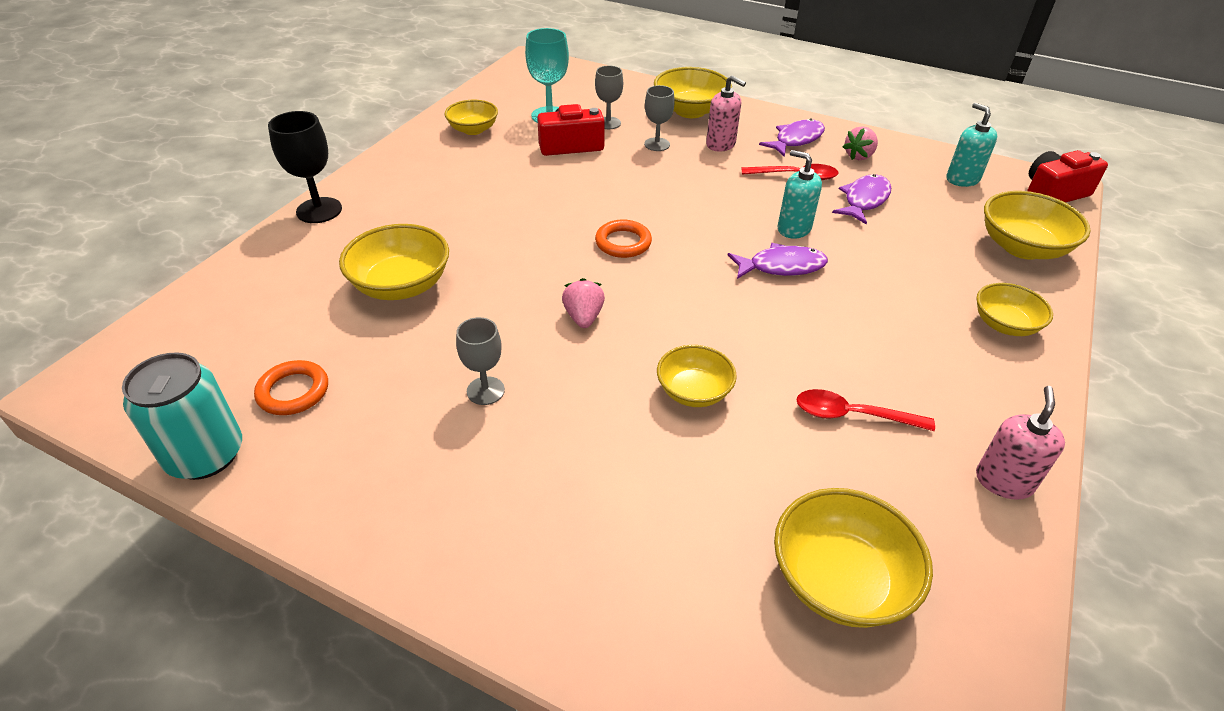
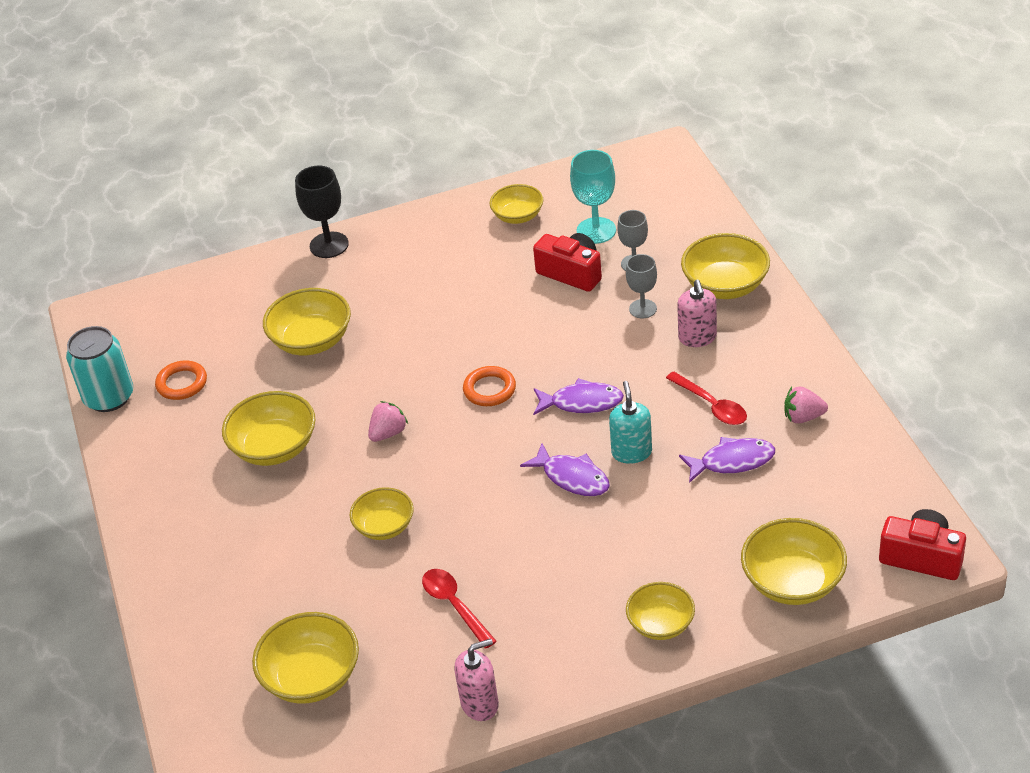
camera: 50 degrees right, 0 degrees up
(485, 391) = (274, 448): grey goblet -> yellow bowl
(796, 140) = (773, 369): purple fish -> purple fish (582, 402)
(962, 179) = (859, 493): turquoise soap dispenser -> none

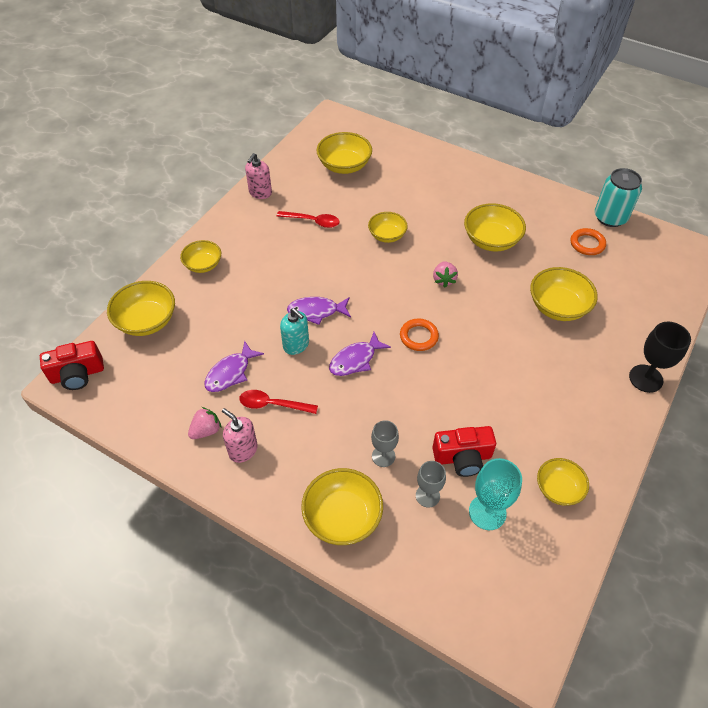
camera: 135 degrees right, 10 degrees up
(697, 338) = (324, 454): pink soap dispenser -> pink soap dispenser (243, 450)

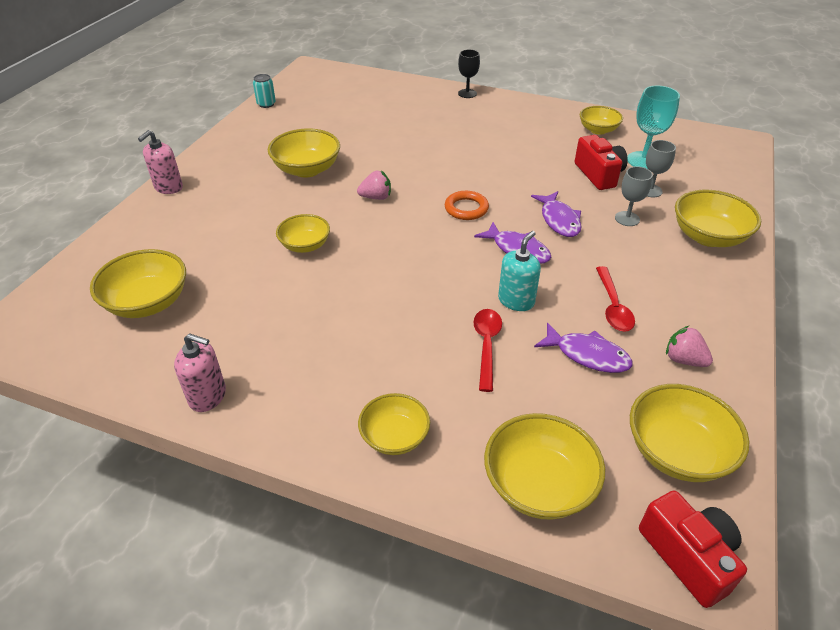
camera: 100 degrees left, 10 degrees down
(243, 450) = (687, 320): pink soap dispenser -> pink soap dispenser (168, 187)
(313, 221) = (280, 319): red spoon -> red spoon (486, 345)
(316, 311) = (455, 291): purple fish -> purple fish (559, 220)
(558, 307) = (398, 131): yellow bowl -> yellow bowl (677, 452)
(587, 244) = (307, 116): orange ring -> none
(610, 217) = (266, 104): turquoise can -> turquoise can, size x0.53
(645, 378) = (467, 93): black goblet -> black goblet, size x0.67

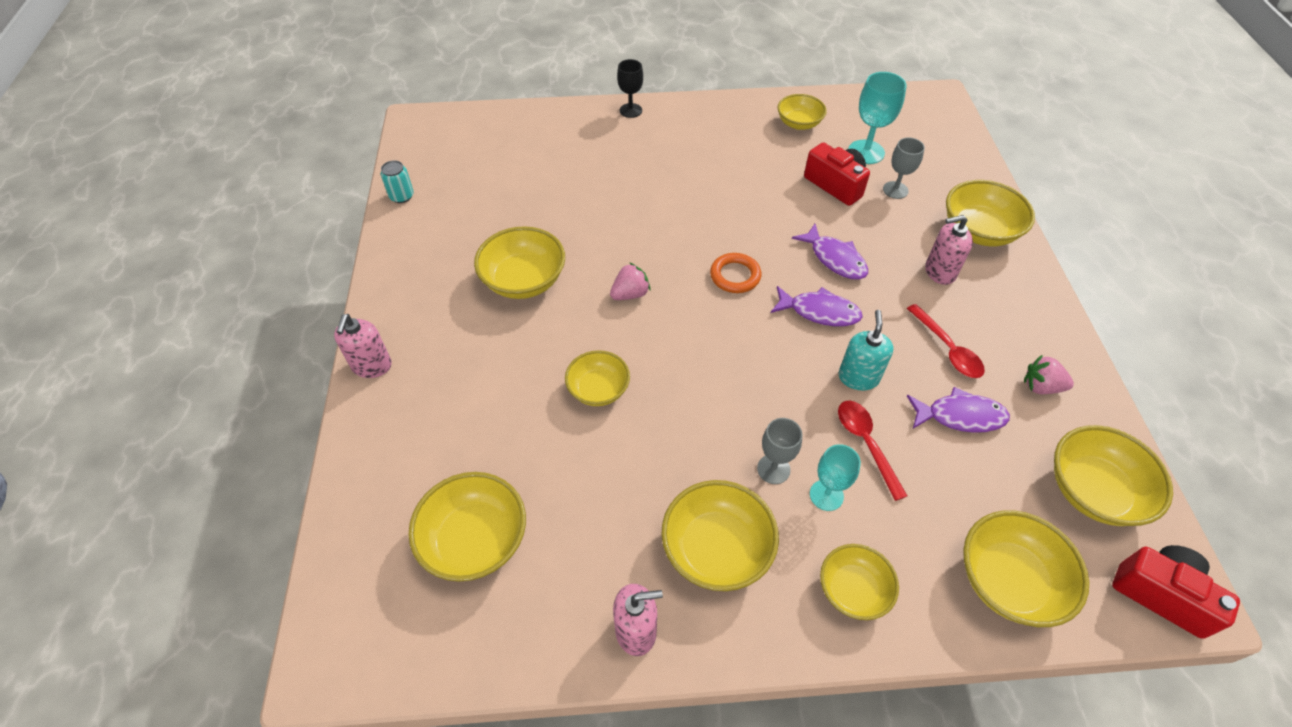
camera: 25 degrees left, 10 degrees up
(309, 369) = (716, 549): none -> yellow bowl
(425, 367) = (826, 495): none -> turquoise goblet
(627, 219) = (896, 234): grey goblet -> grey goblet (773, 469)
(647, 254) = (939, 272): none -> pink soap dispenser

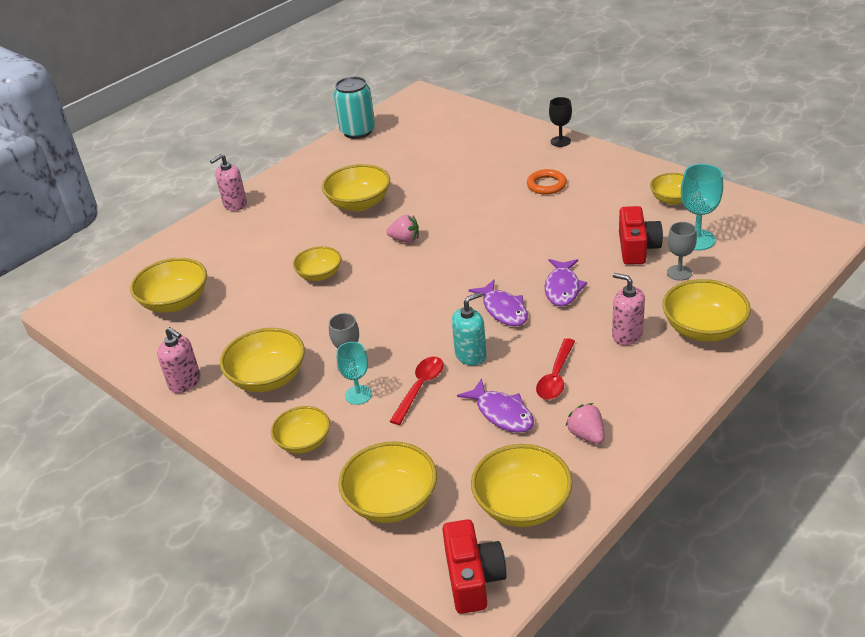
camera: 50 degrees right, 15 degrees down
(402, 196) = (358, 131): turquoise can -> turquoise can, size x1.89
(735, 276) = (481, 263): orange ring -> orange ring (546, 185)

